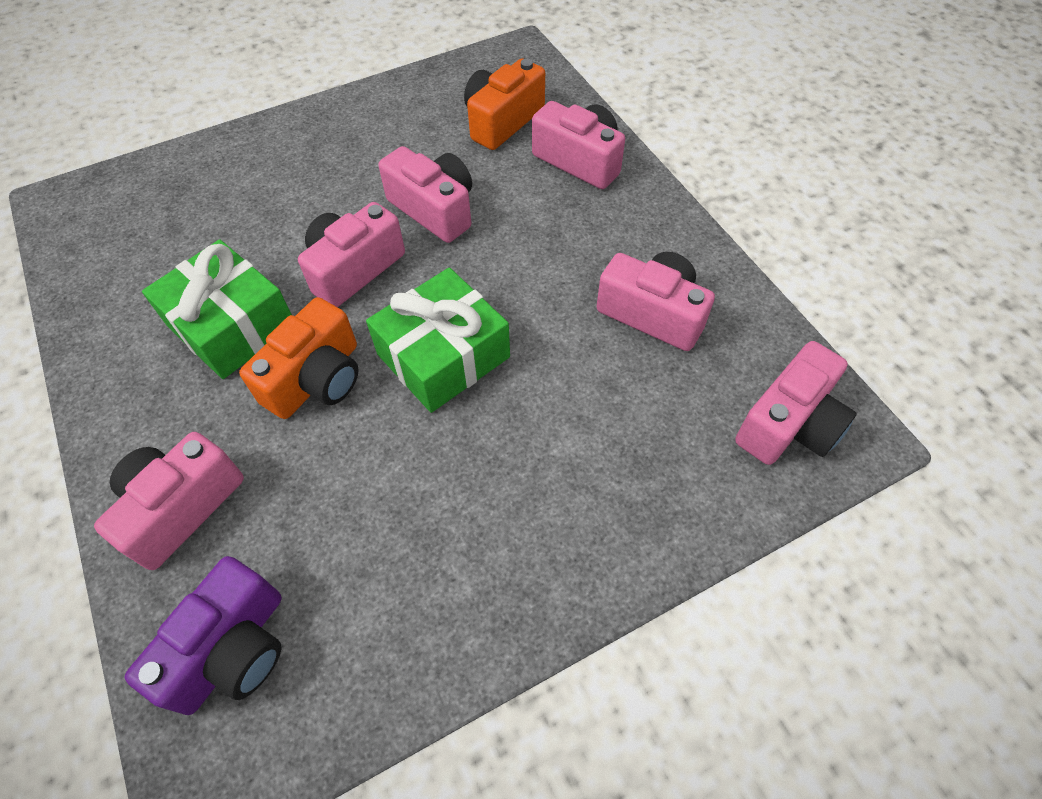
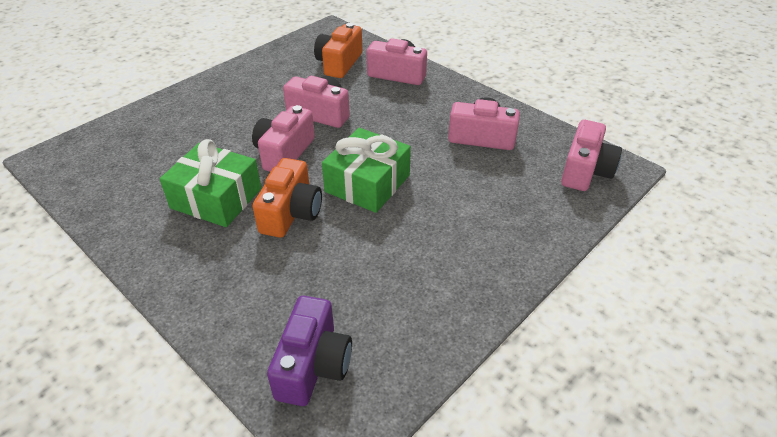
camera: 20 degrees left, 15 degrees down
(181, 507) = (234, 301): pink camera -> none

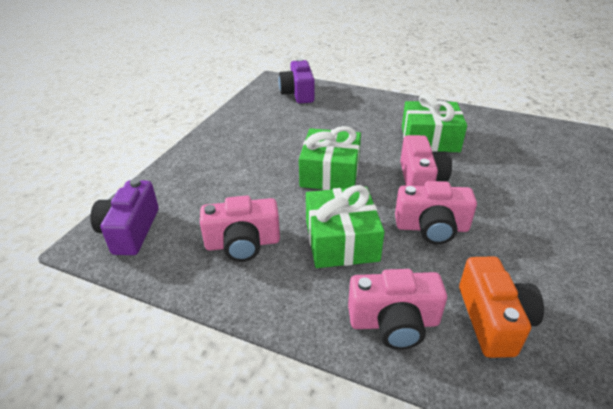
camera: 160 degrees right, 5 degrees down
(291, 213) = (369, 142): orange camera -> none
(399, 121) = (341, 240): none -> green gift
(585, 171) = (130, 231): pink camera -> purple camera

